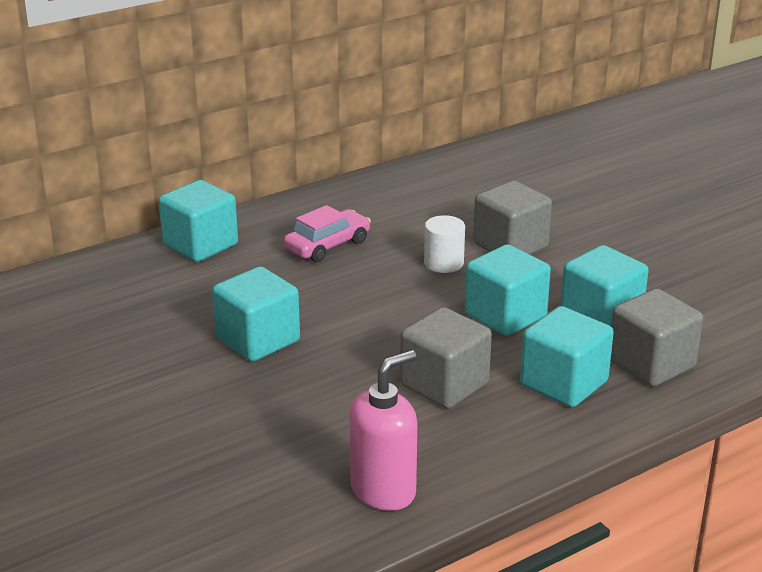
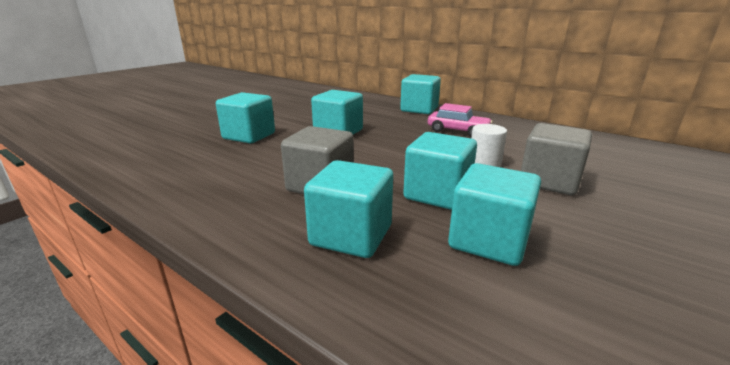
camera: 70 degrees right, 5 degrees down
(210, 427) = (249, 136): none -> turquoise cube
(383, 491) = (184, 185): pink soap dispenser -> none
(651, 364) = (426, 288): grey cube -> none

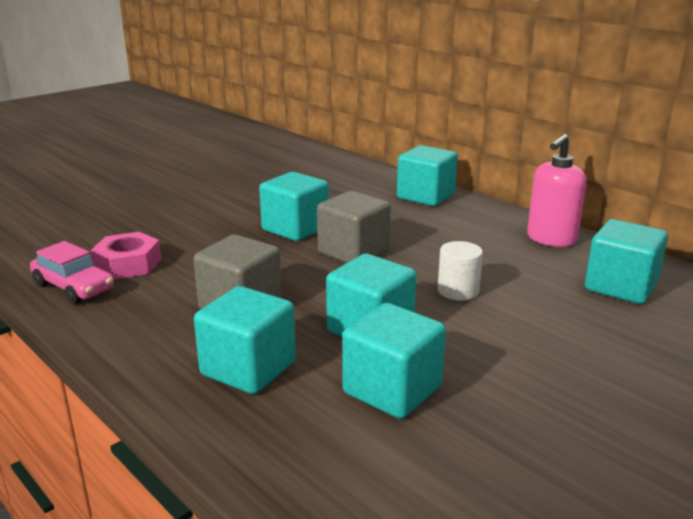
camera: 10 degrees right, 0 degrees up
(212, 163) = (128, 264): none -> pink nut
(249, 136) = (181, 227): turquoise cube -> turquoise cube (620, 287)
(458, 131) = (456, 238): pink car -> pink car (74, 287)
(521, 128) = (551, 239): none -> pink soap dispenser
(549, 181) = (521, 325): grey cube -> grey cube (353, 252)

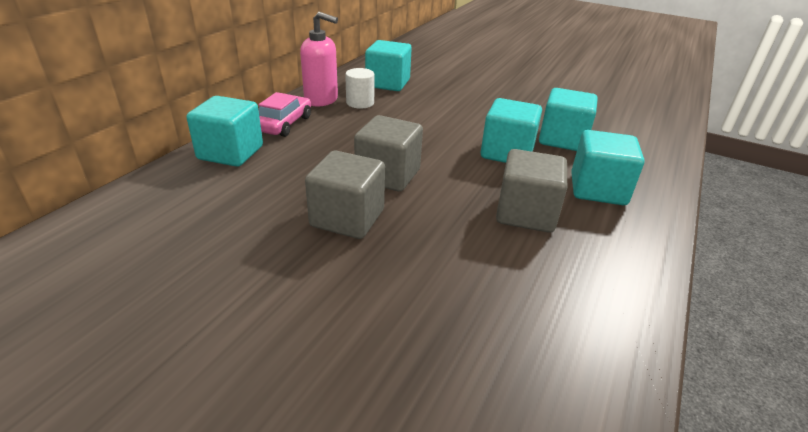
camera: 110 degrees left, 10 degrees up
(74, 287) = (595, 348): pink car -> pink car (284, 124)
(128, 264) = (511, 324): pink nut -> none
(295, 229) = (347, 218): turquoise cube -> grey cube
(458, 291) = (429, 128): white cylinder -> white cylinder (360, 103)

